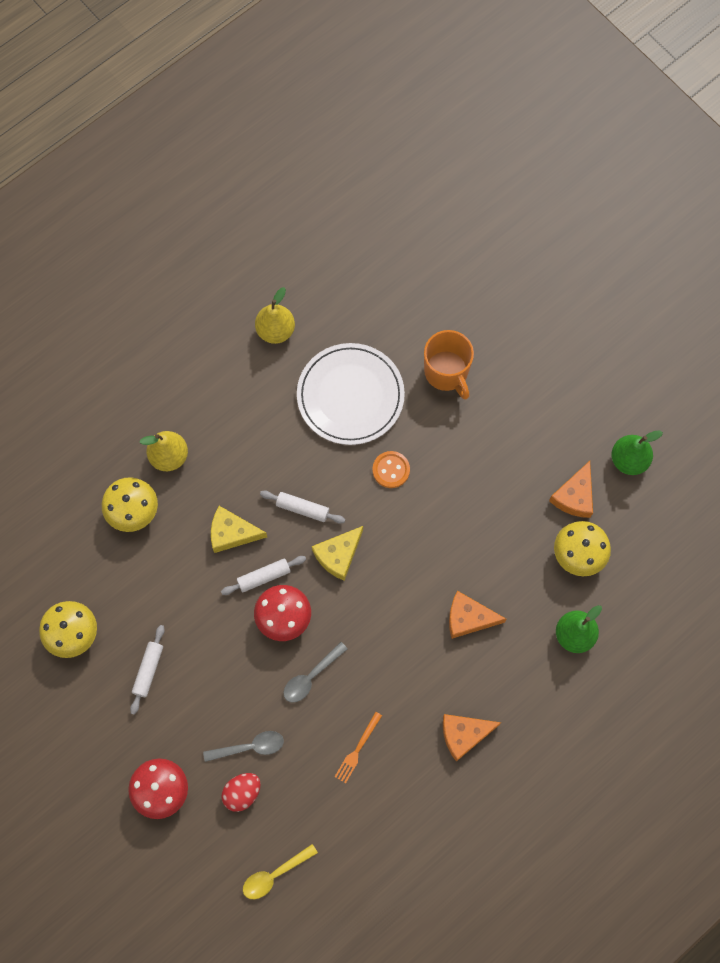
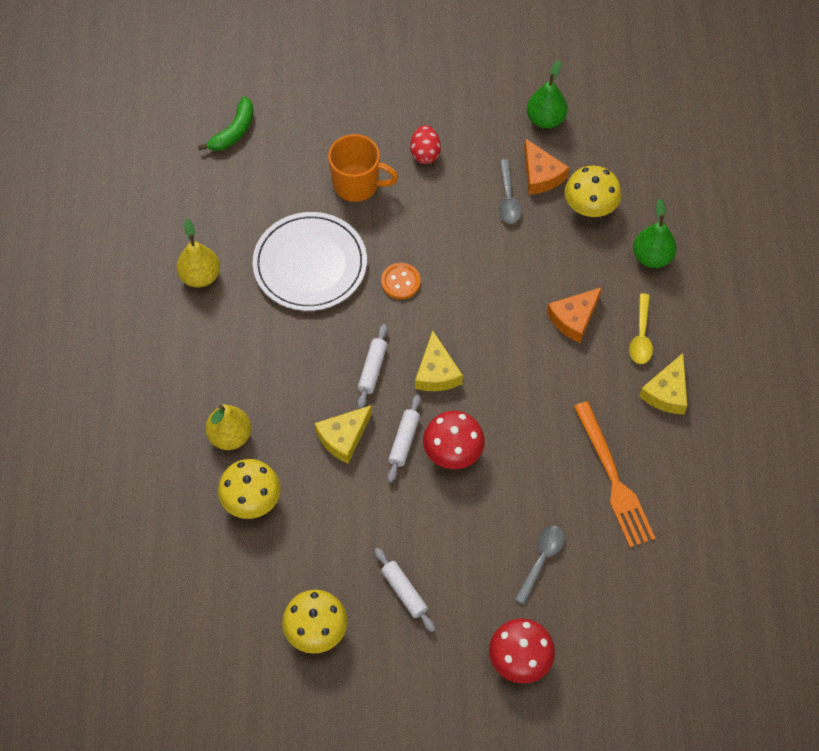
camera: 50 degrees left, 10 degrees down
(242, 793) = (576, 595): red egg -> red egg (425, 153)
(274, 875) = (667, 621): yellow spoon -> yellow spoon (641, 336)
(302, 509) = (372, 369): white rolling pin -> white rolling pin turned 45 degrees counterclockwise
(311, 677) = (522, 468): grey spoon -> grey spoon (508, 198)
(357, 749) = (613, 479): orange fork -> orange fork, size x1.97
(414, 251) = (234, 131): none -> green banana
(464, 734) = (667, 392): orange cheese -> yellow cheese

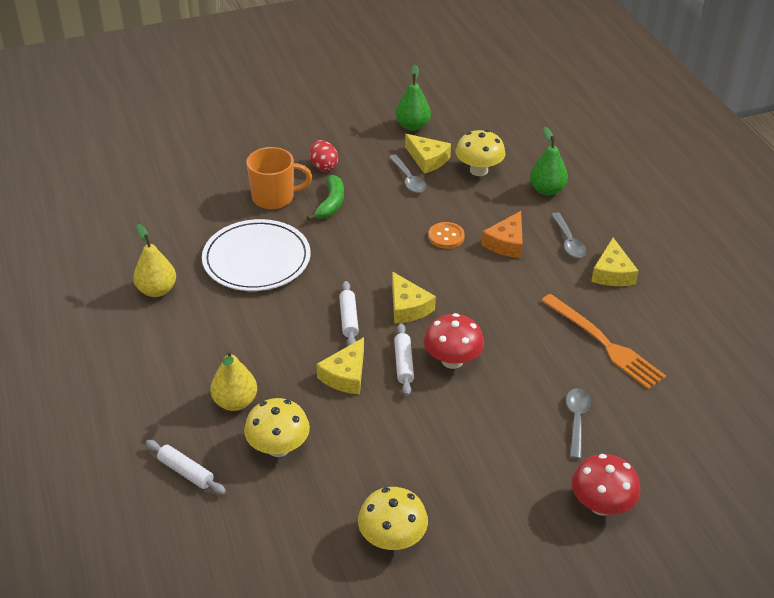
camera: 20 degrees left, 20 degrees down
(234, 131) = (148, 186): green banana -> green banana (331, 203)
(400, 282) = (344, 253): orange button -> orange button (446, 237)
(404, 592) = (463, 481): white rolling pin -> white rolling pin (186, 472)
(541, 175) = (427, 159): orange cheese -> yellow cheese
(641, 336) = (568, 241): yellow spoon -> grey spoon

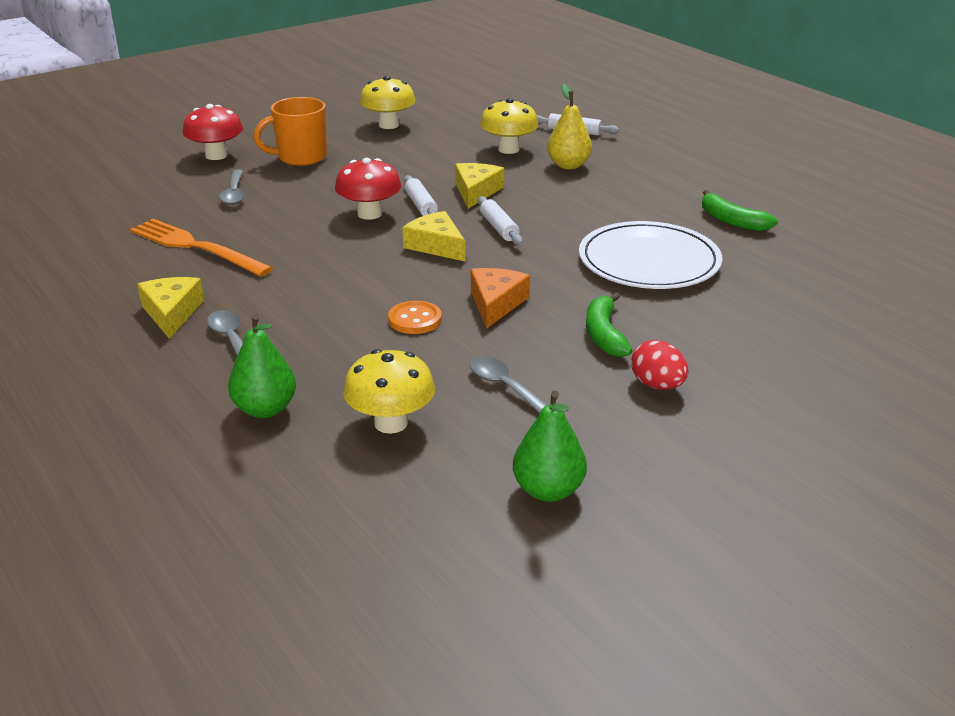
camera: 165 degrees right, 10 degrees down
(157, 290) = (731, 221): yellow pear -> green banana
(274, 197) = (692, 329): orange mug -> orange mug (300, 157)
(427, 159) = (489, 427): yellow cheese -> none
(506, 243) = (325, 325): orange cheese -> orange cheese (496, 303)

